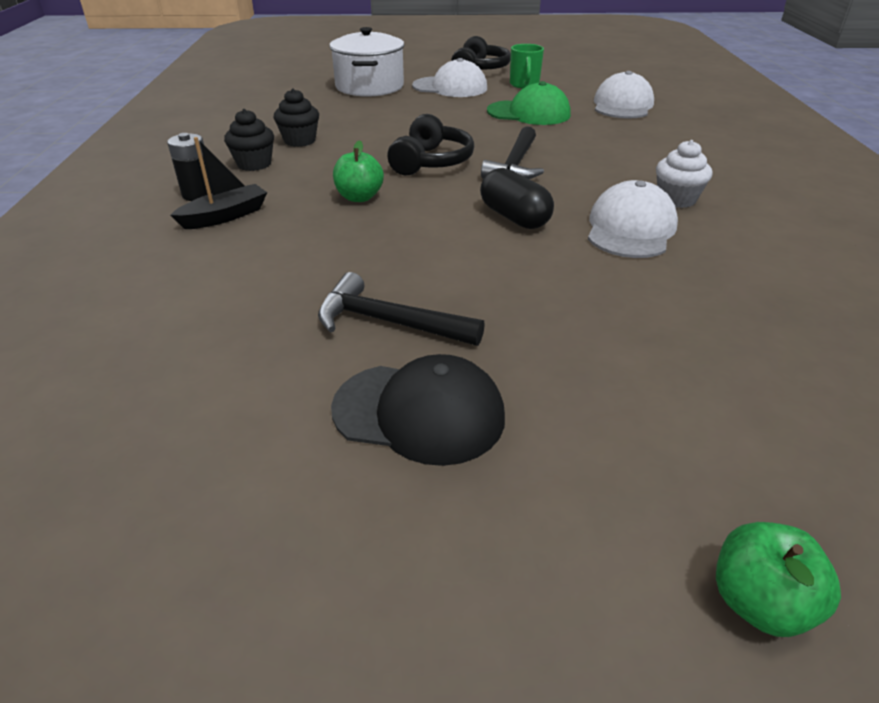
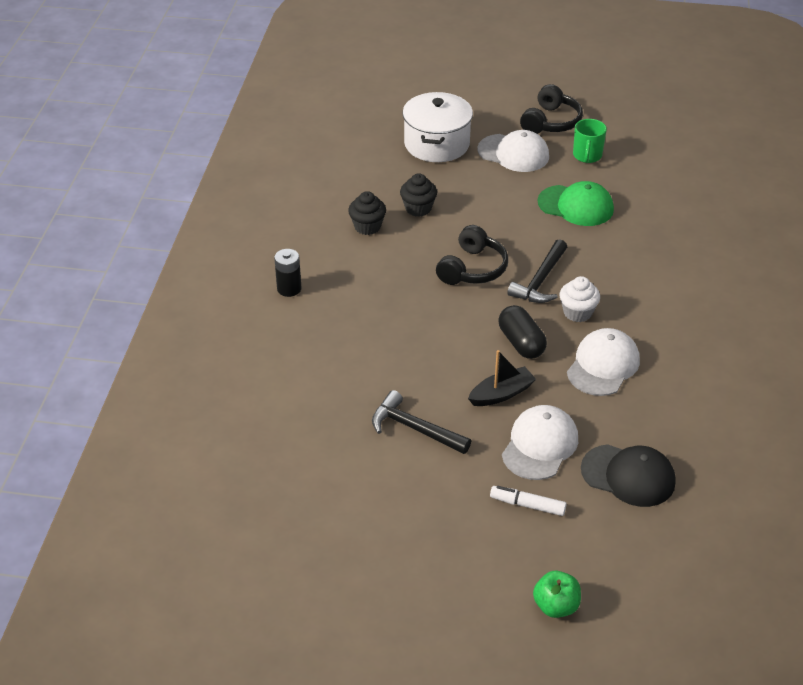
camera: 10 degrees right, 5 degrees up
(225, 216) = (310, 316): black boat -> black boat (501, 394)
(254, 164) = (330, 255): black cupcake -> black cupcake (418, 208)
(359, 197) = (409, 306): green apple -> none
(419, 413) = (422, 493): black cap -> black cap (628, 476)
(609, 409) = (527, 505): none -> white marker
(622, 105) = (668, 202): white cap -> white cap (540, 445)
(676, 199) = (653, 338): white cupcake -> white cupcake (577, 312)

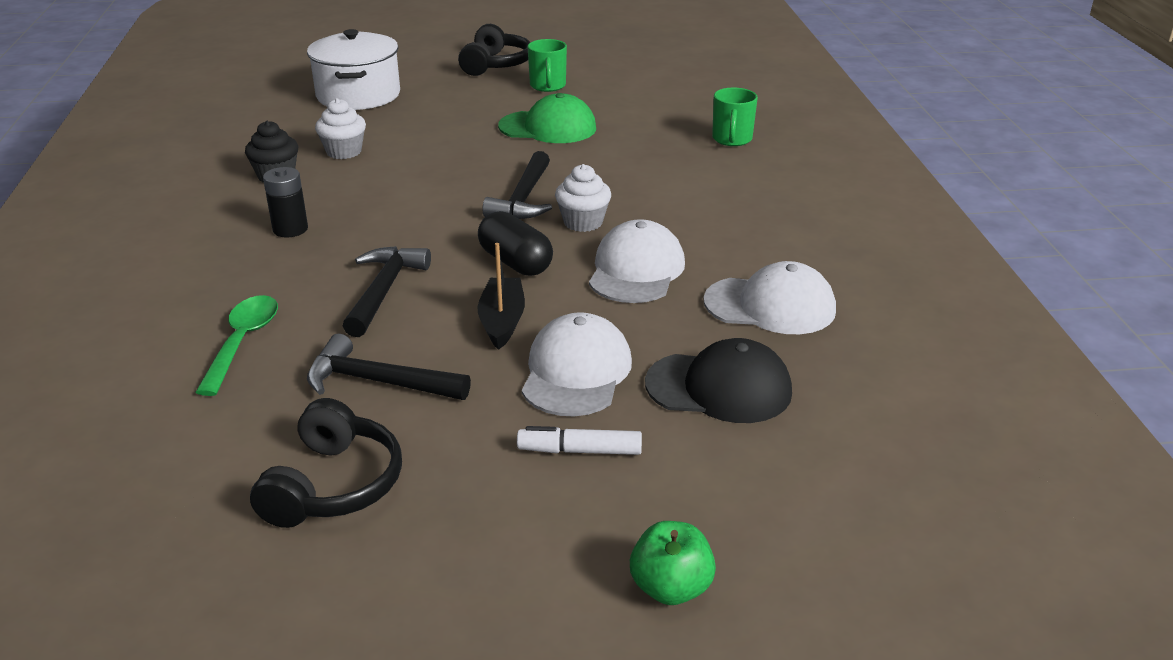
camera: 15 degrees left, 10 degrees down
(289, 289) = (165, 250): black battery -> black battery (290, 229)
(335, 380) = (243, 342): none -> green spoon
(418, 208) = (344, 152): black cupcake -> white cupcake
(428, 352) = (384, 291): none -> black hammer
(472, 269) = (429, 198): black headphones -> black headphones (333, 485)
(501, 394) = (502, 321): black boat -> black boat turned 45 degrees counterclockwise
(513, 153) = (457, 93): white cap -> white cap (770, 306)
(716, 243) = (732, 139): none -> green mug

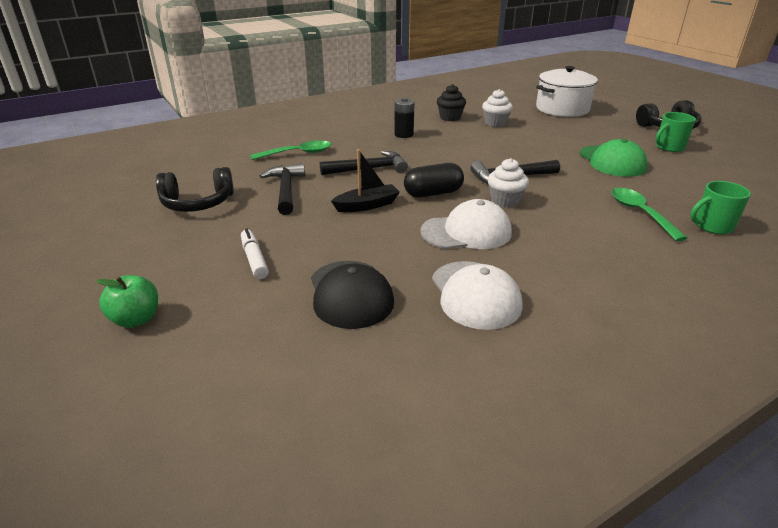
camera: 65 degrees right, 0 degrees up
(515, 262) = (433, 193): black capsule -> black capsule turned 45 degrees clockwise
(576, 372) = (332, 239): white cap -> none
(678, 161) = (640, 213): none -> green spoon

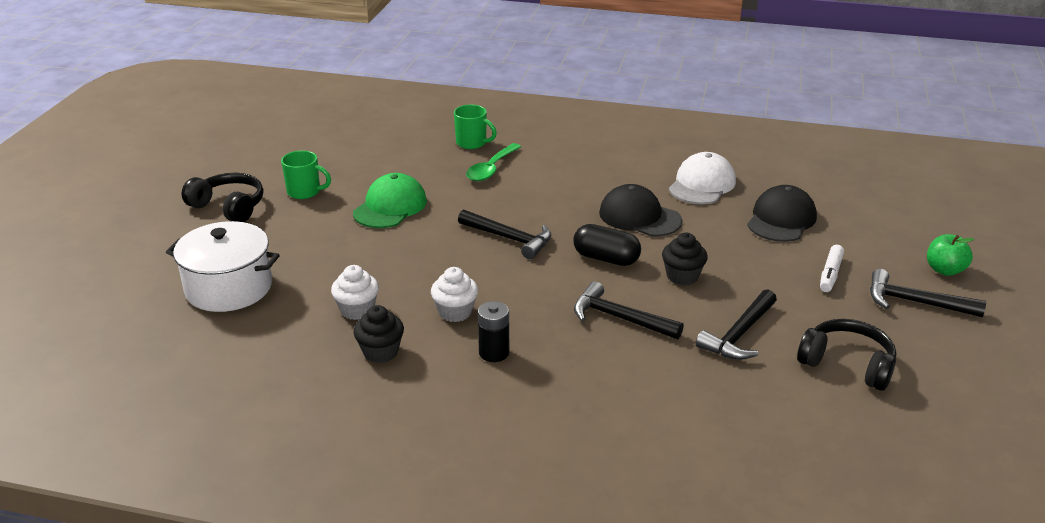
camera: 135 degrees left, 0 degrees up
(160, 269) = (915, 302): none -> black hammer
(298, 154) = (666, 390): green spoon -> none
(367, 205) = (682, 276): black boat -> black cupcake
(466, 232) = (639, 217): white cap -> black cap
(505, 201) = (562, 222): white cupcake -> white cupcake (455, 312)

